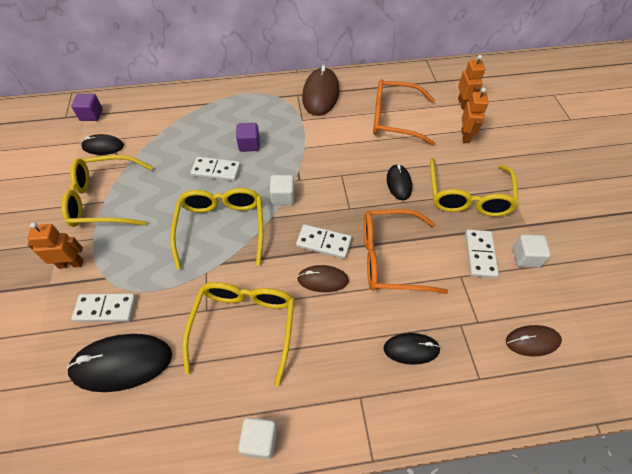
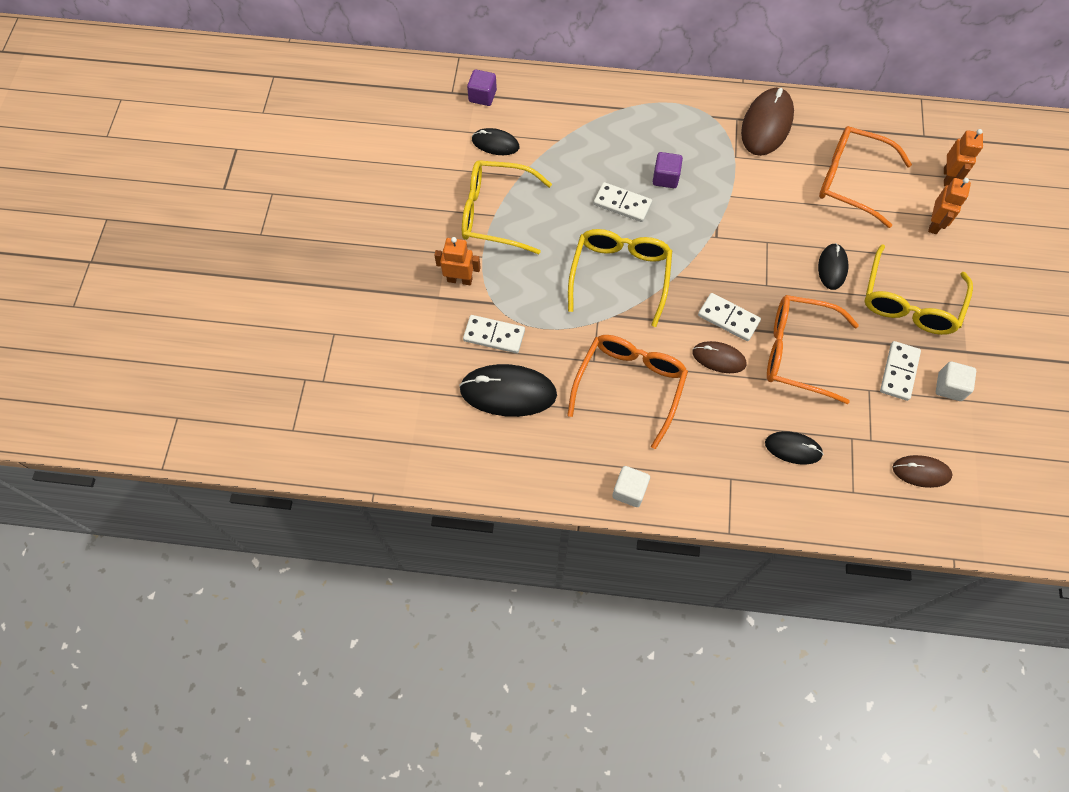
camera: 15 degrees right, 10 degrees up
(244, 326) = (630, 385): yellow glasses -> orange glasses
(283, 197) = (693, 254): white cube -> none

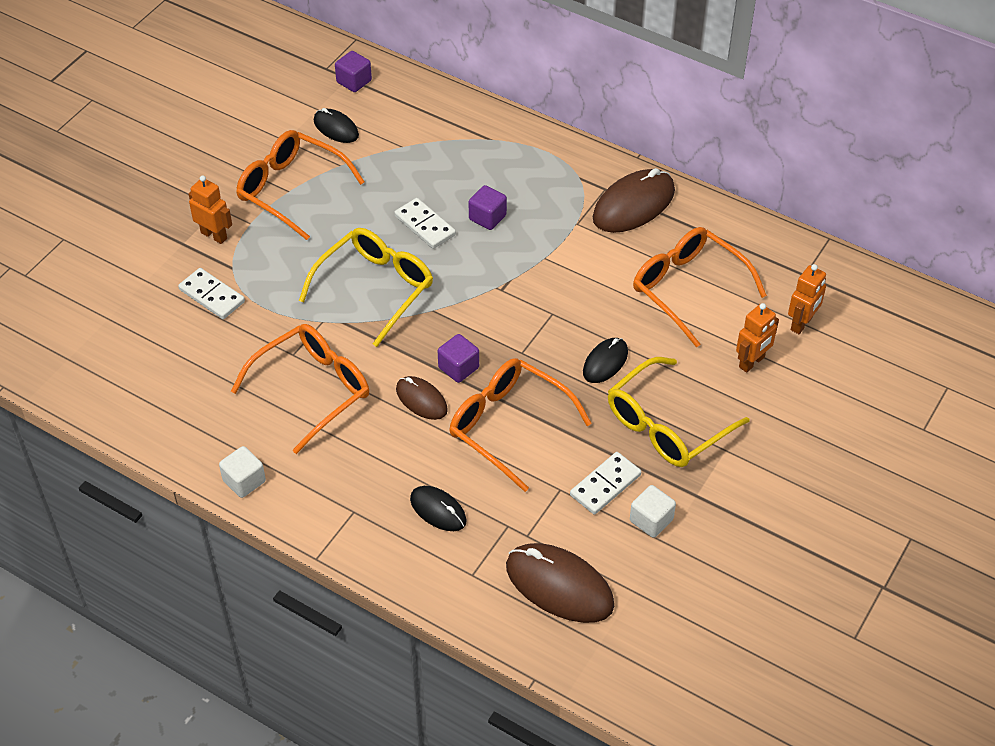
camera: 25 degrees right, 15 degrees down
(495, 213) = (291, 189): yellow glasses -> orange glasses
(508, 392) = (189, 350): black mouse -> none
(728, 318) = (458, 368): white domino -> purple cube
(921, 472) = (559, 586): brown mouse -> brown mouse, size x1.74

